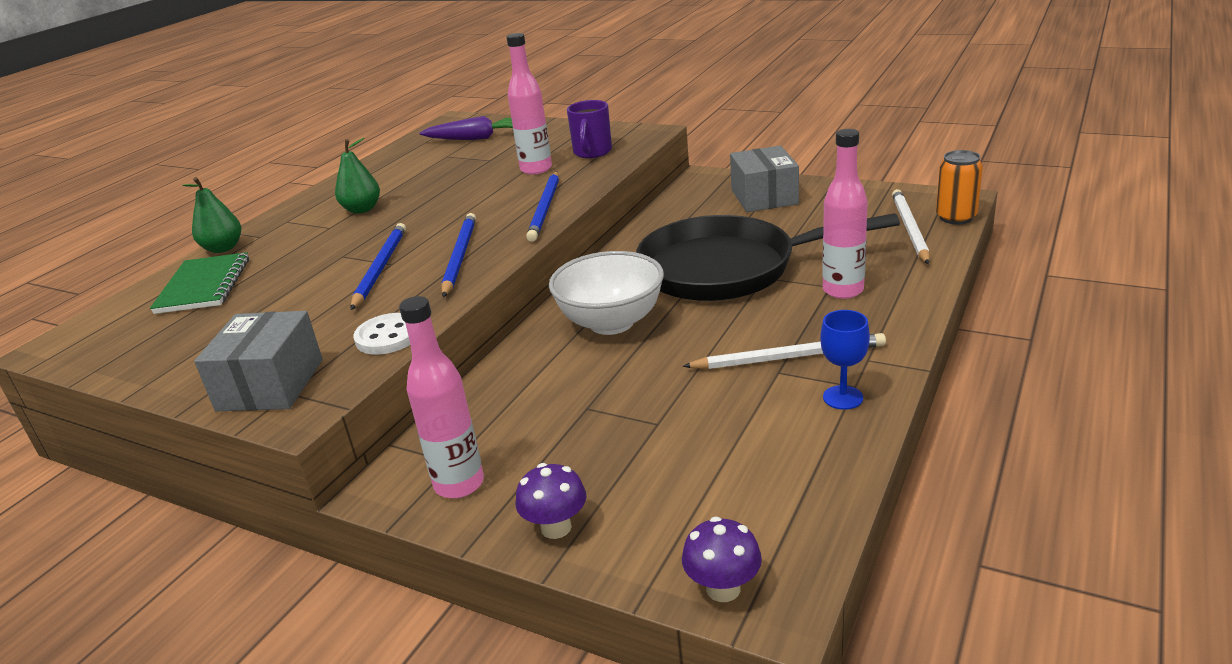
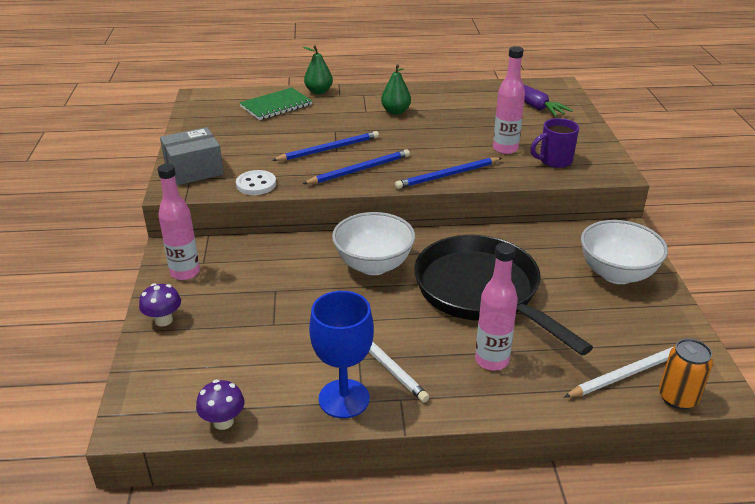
camera: 55 degrees right, 5 degrees up
(723, 589) = (137, 399): purple mushroom -> purple mushroom (223, 421)
(764, 197) = (616, 274): grey box -> white bowl
(843, 397) = (344, 398): blue goblet -> blue goblet, size x1.75

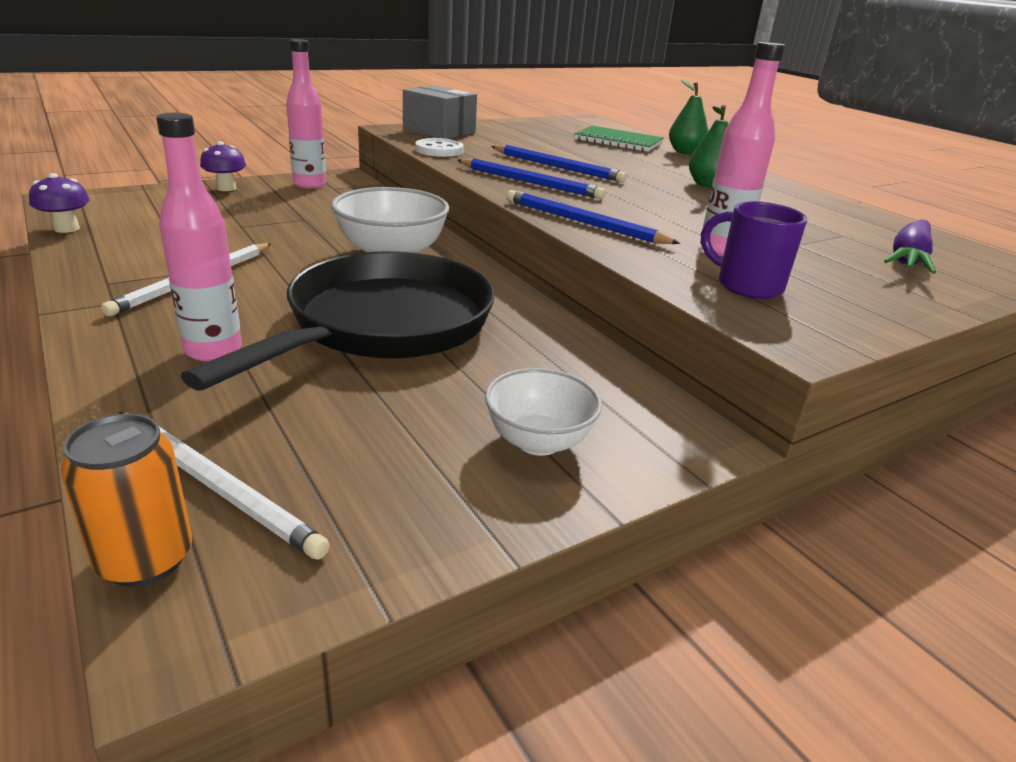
camera: 60 degrees right, 5 degrees down
(344, 398) = (110, 273): blue goblet -> none
(616, 274) = (538, 441): white bowl -> white bowl, size x0.64

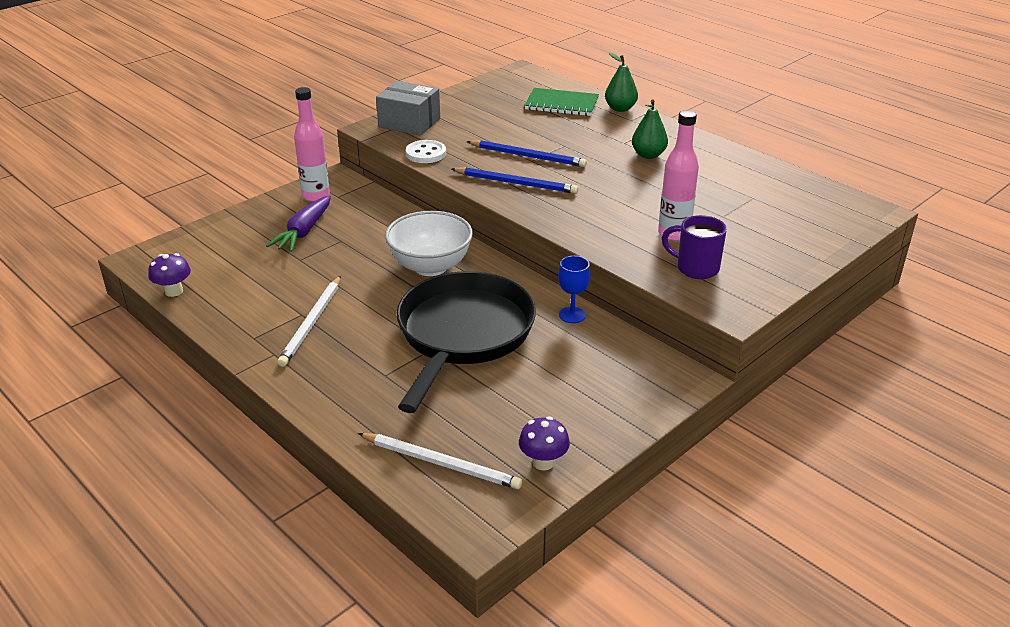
camera: 10 degrees left, 5 degrees up
(145, 559) = (436, 506): orange can -> none
(213, 350) = (371, 378): pink bottle -> none
(226, 188) = (253, 216): purple mushroom -> purple mushroom (543, 462)
(538, 441) = (597, 400): white bowl -> none
(550, 330) = (572, 315): none -> blue goblet
(583, 222) = (573, 225): blue pencil -> none
(908, 259) = (796, 216): purple carrot -> purple carrot (304, 231)

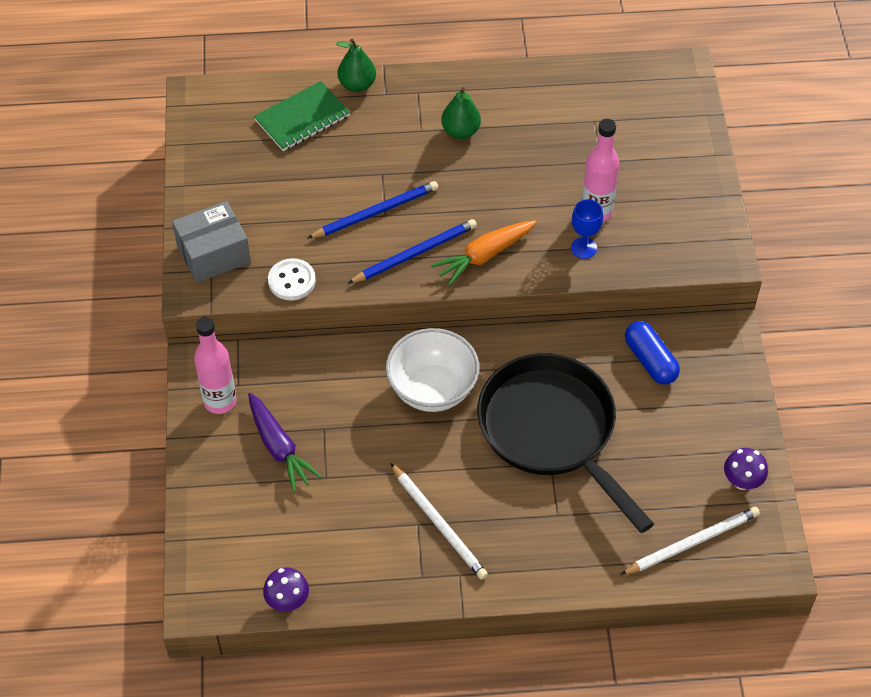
camera: 50 degrees left, 20 degrees up
(557, 208) = (484, 256): none -> orange carrot
(572, 315) = (592, 343): blue goblet -> blue goblet (583, 248)
(597, 351) = (650, 361): none -> blue capsule
(695, 268) = (654, 236): purple mug -> none

